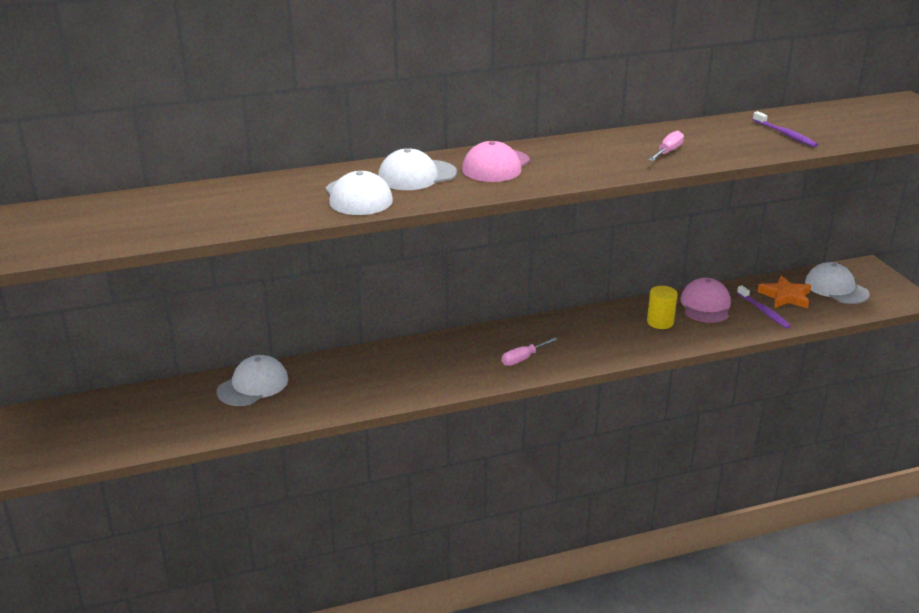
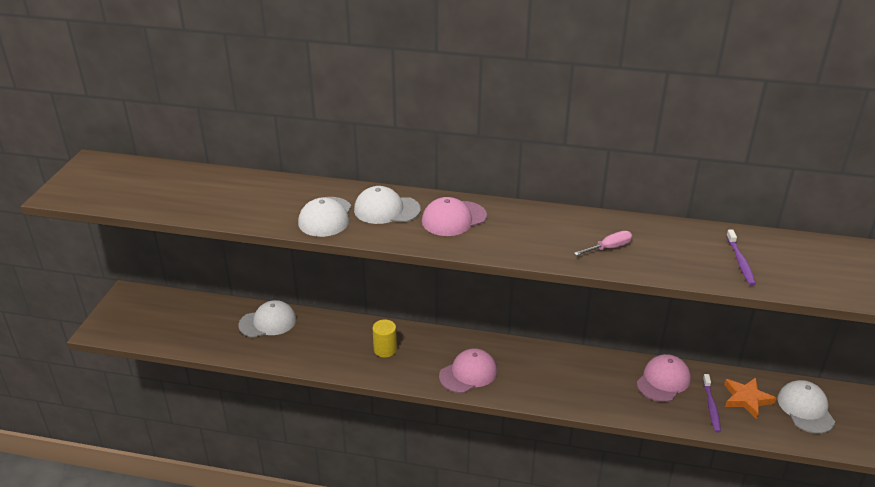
camera: 30 degrees right, 5 degrees up
(523, 358) = (468, 373): pink screwdriver -> pink cap
(660, 322) = (608, 382): yellow cylinder -> yellow cylinder (385, 350)

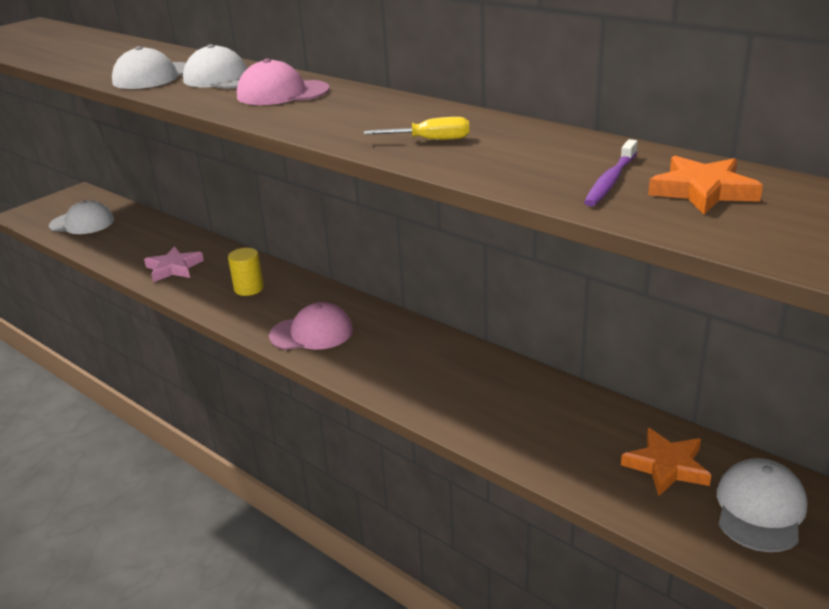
camera: 30 degrees right, 5 degrees down
(268, 322) = (166, 239): white cap -> white cap (82, 223)
(306, 348) = (174, 268): none -> pink star
(608, 248) = (430, 140): pink screwdriver -> yellow screwdriver
(663, 380) = (556, 407): pink cap -> none
(711, 406) = (599, 458): purple toothbrush -> none
(789, 259) = (702, 191): none -> orange star

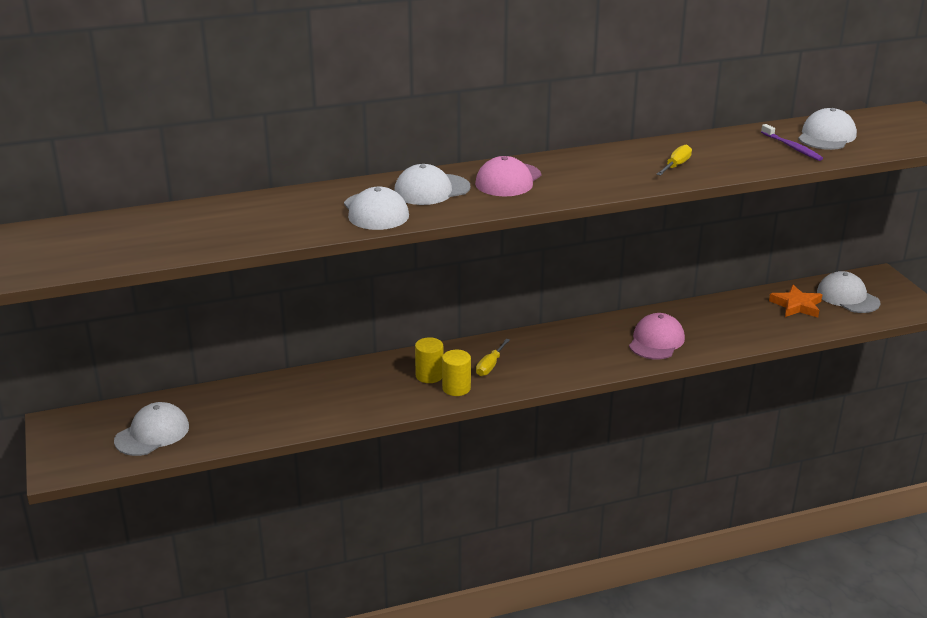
camera: 60 degrees left, 0 degrees up
(174, 268) = (340, 402): pink star -> none
(237, 308) = (456, 388): none -> yellow cylinder
(293, 310) = (490, 366): none -> yellow screwdriver
(311, 333) = (535, 367): pink cap -> pink cap (656, 341)
(702, 191) = (826, 136): orange star -> white cap

